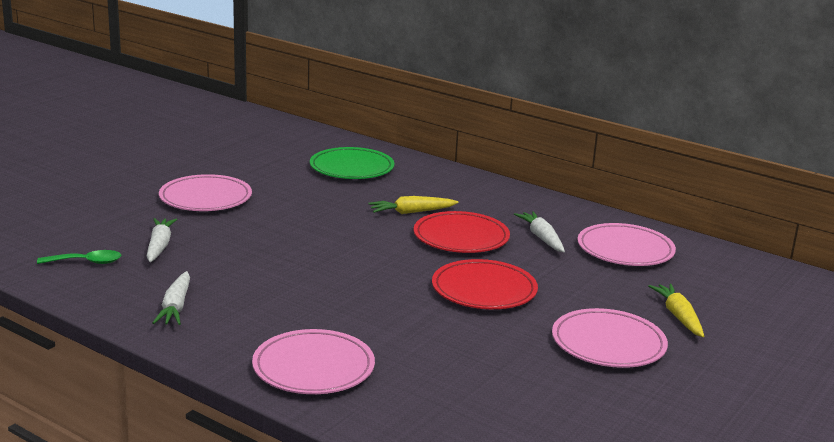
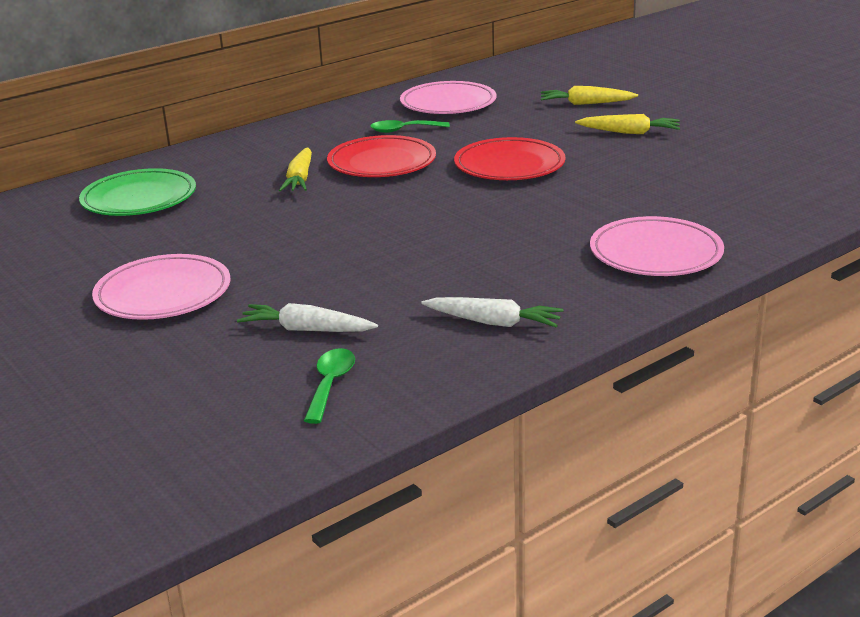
camera: 70 degrees left, 5 degrees up
(541, 238) = (403, 130): white carrot -> green spoon
(608, 344) = (629, 132): pink plate -> yellow carrot

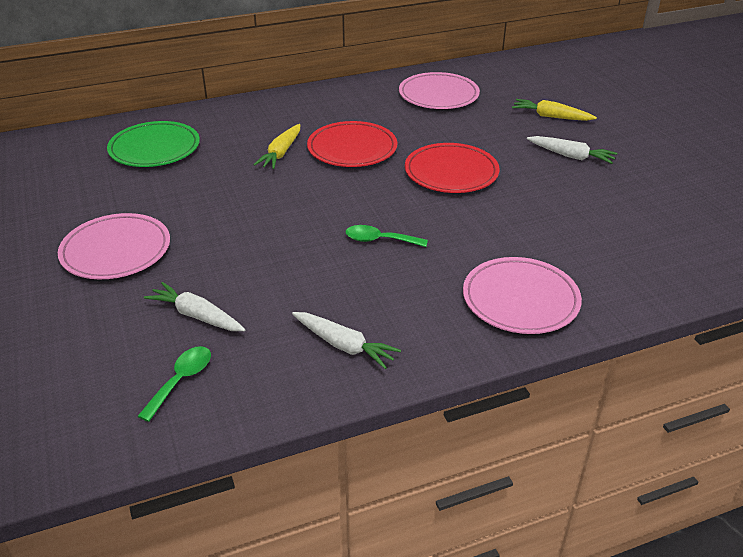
camera: 15 degrees right, 10 degrees up
(403, 130) = (388, 117): green spoon -> green spoon (379, 240)
(629, 132) = (570, 156): yellow carrot -> white carrot

